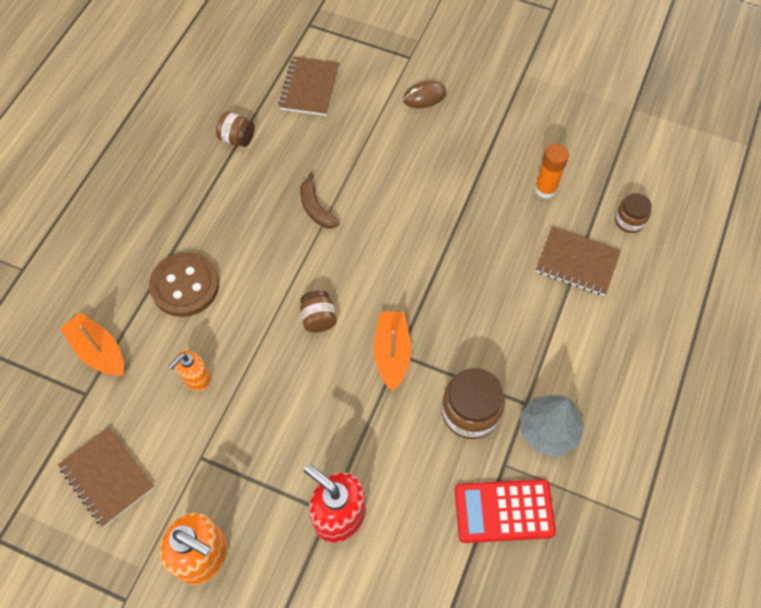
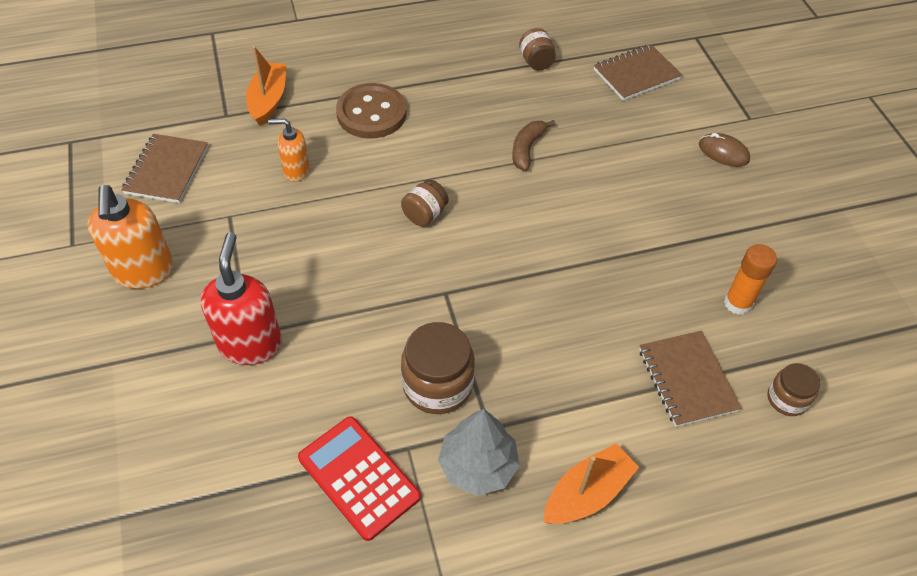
camera: 50 degrees right, 10 degrees down
(392, 353) = (441, 287): orange boat -> orange boat (587, 493)

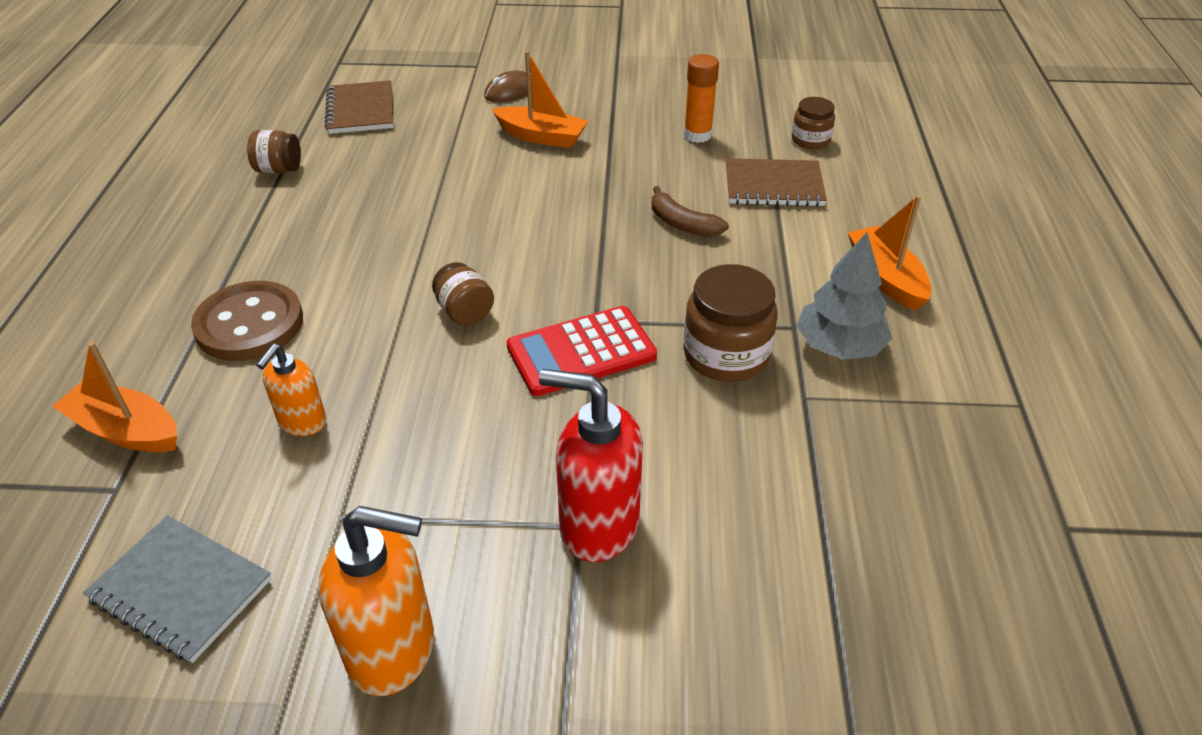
camera: 70 degrees left, 10 degrees down
(166, 170) = (180, 590): brown notebook -> grey notebook
(358, 477) = (835, 448): red calculator -> red calculator (581, 352)
(527, 149) = (414, 209): brown banana -> brown banana (682, 224)
(666, 193) = (542, 137): none -> orange boat

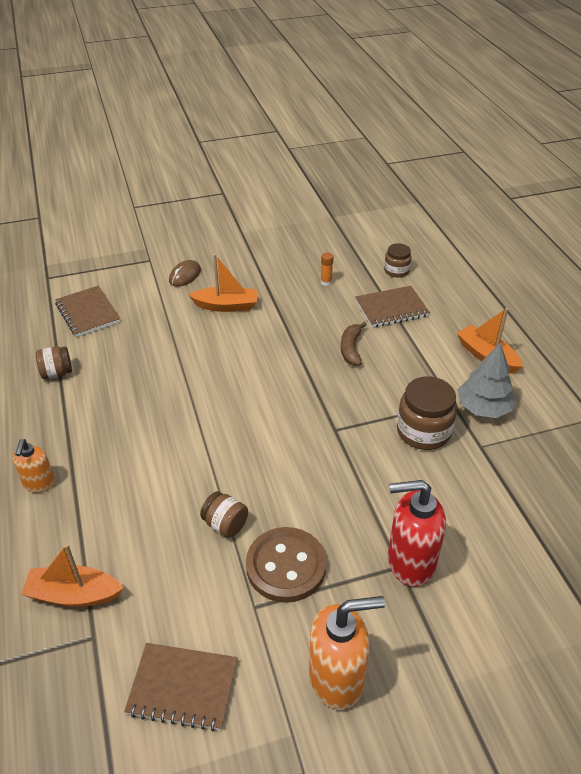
camera: 20 degrees left, 0 degrees up
(180, 590) = (183, 688): grey notebook -> brown notebook
(249, 324) = (110, 494): brown button -> brown button (286, 566)
(302, 422) = (190, 552): orange soap dispenser -> orange soap dispenser (39, 484)
(464, 312) = (250, 446): brown jar -> brown jar (225, 524)
(581, 352) = (338, 453): red calculator -> none
(682, 224) = (351, 349): brown banana -> brown banana turned 75 degrees clockwise
(697, 135) = (326, 282): orange glue stick -> orange glue stick, size x0.60

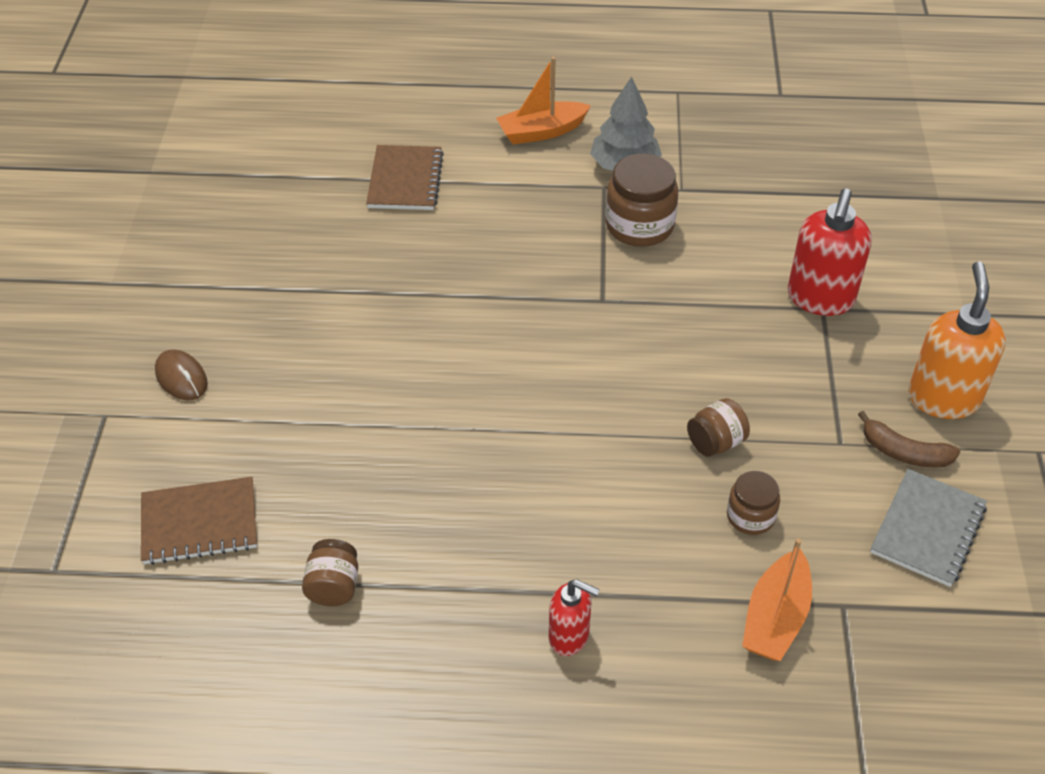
camera: 70 degrees left, 5 degrees up
(39, 484) = (569, 637): orange soap dispenser -> red soap dispenser
(183, 688) = (928, 530): brown notebook -> grey notebook
(226, 306) = (293, 345): orange boat -> none
(286, 566) = (794, 401): brown button -> none
(326, 282) = (307, 225): orange glue stick -> none
(351, 349) = (463, 242): brown banana -> brown banana (904, 452)
(396, 270) = (328, 150): brown jar -> brown jar (750, 516)

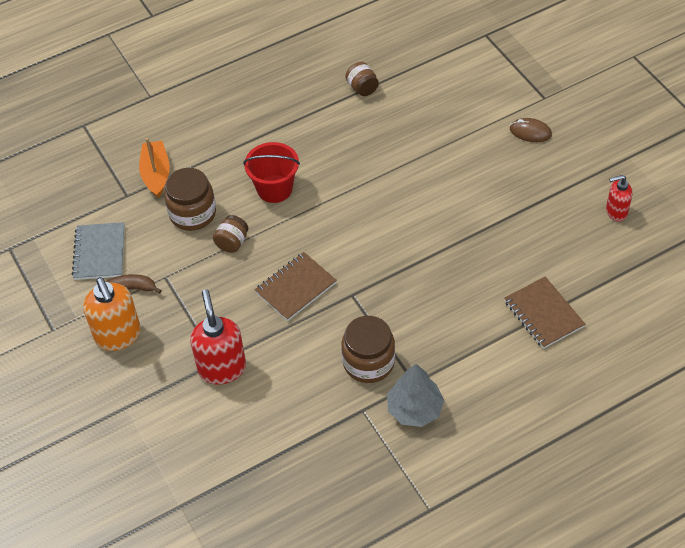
camera: 150 degrees right, 5 degrees up
(199, 523) = (446, 80): brown notebook -> brown notebook (295, 288)
(541, 132) = (494, 408): orange boat -> none
(569, 637) = (244, 121): red soap dispenser -> red soap dispenser (616, 212)
(602, 489) = (274, 189): none -> red bucket
(750, 516) = (192, 213): brown jar -> brown jar, size x1.70

